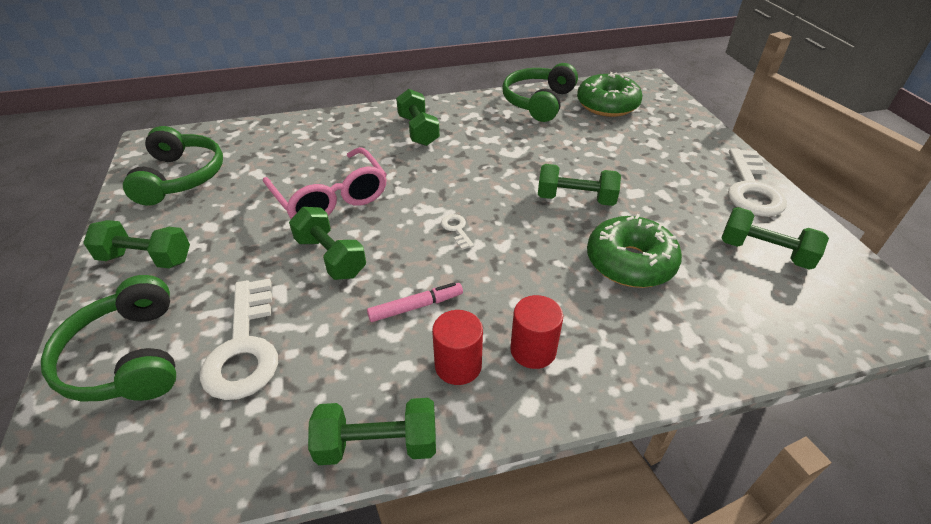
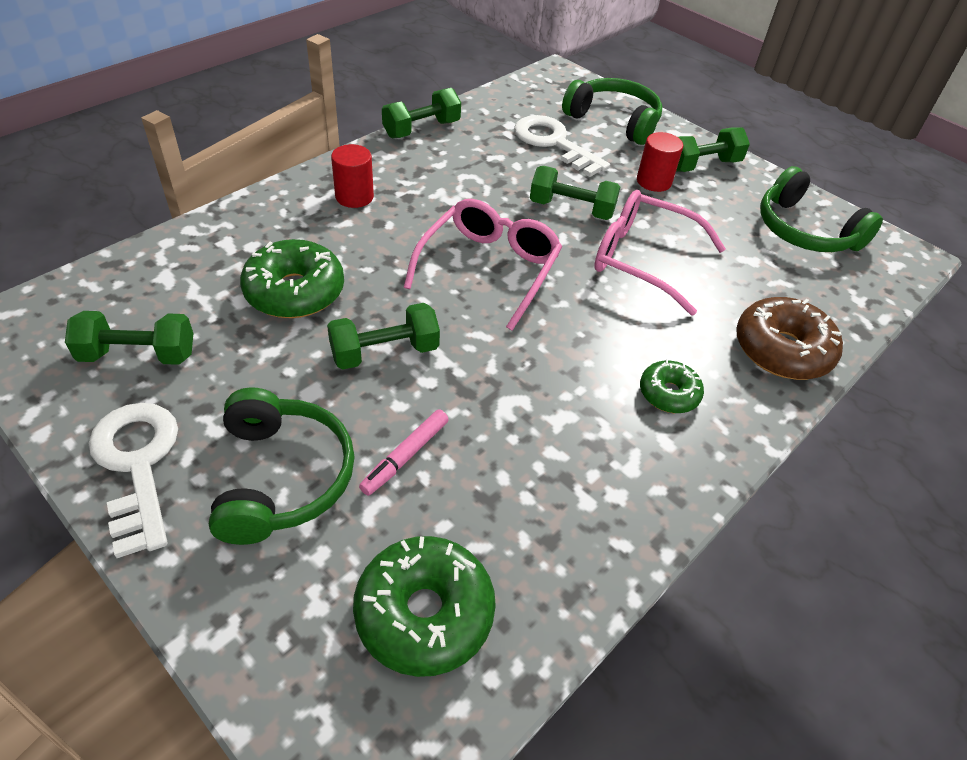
camera: 145 degrees right, 5 degrees up
(326, 127) = (782, 350): none -> brown donut
(416, 306) = (465, 197): pink marker -> pink marker (405, 456)
(418, 130) = (668, 394): green dumbbell -> green donut
(456, 229) = (489, 268): white key -> pink glasses
(458, 365) = (403, 173): red cylinder -> red cylinder (654, 181)
(538, 102) = (557, 558): green headphones -> green headphones (283, 477)

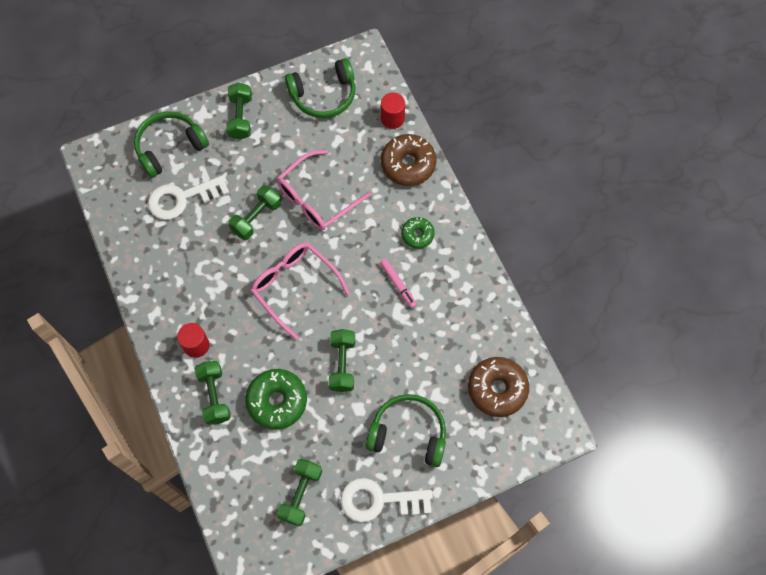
camera: 65 degrees left, 20 degrees up
(405, 456) = (414, 373): pink marker -> pink marker (398, 285)
(421, 129) = (132, 279): green dumbbell -> green dumbbell (214, 396)
(424, 613) = (497, 389): green donut -> brown donut
(654, 181) = (247, 156): red cylinder -> red cylinder (392, 118)

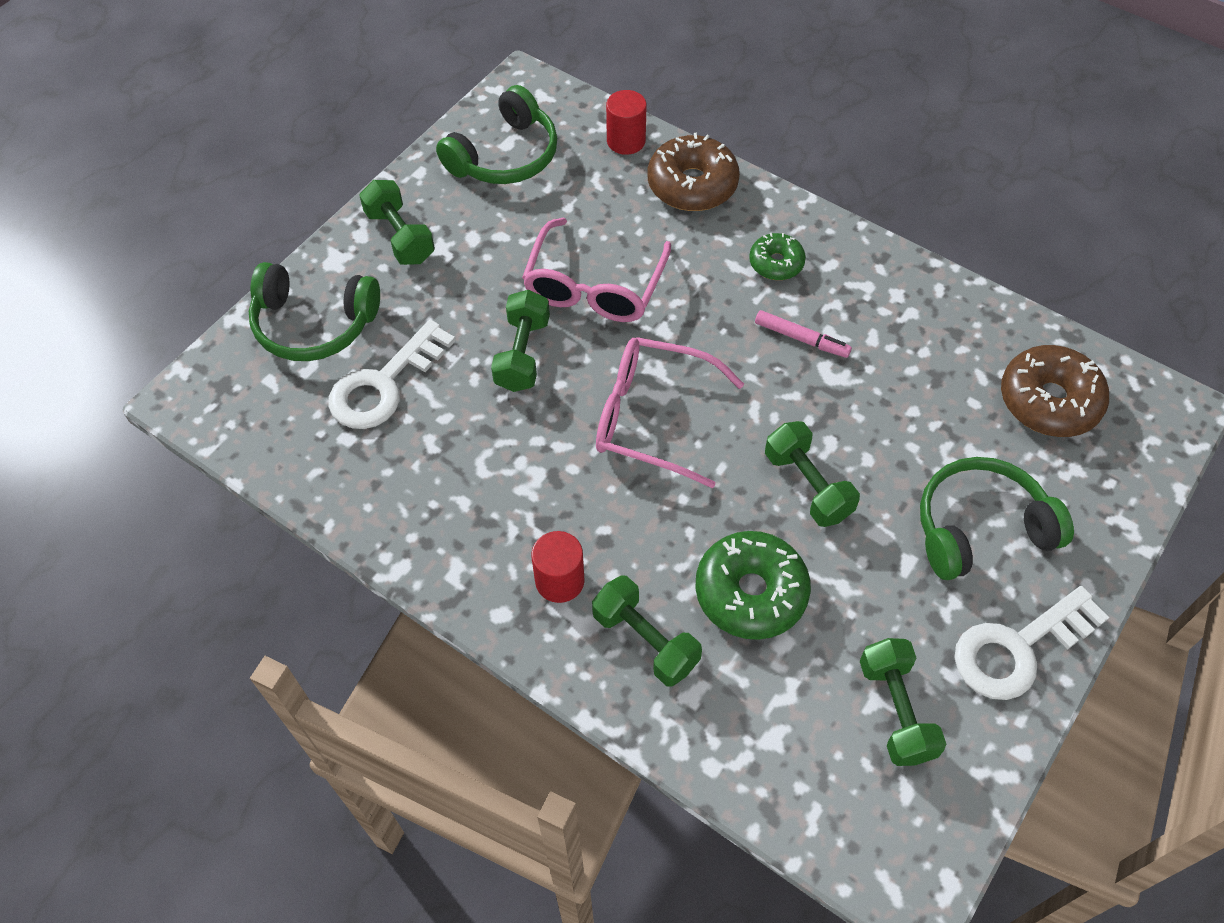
camera: 30 degrees left, 10 degrees down
(169, 147) = (314, 324): green headphones -> green headphones turned 105 degrees counterclockwise

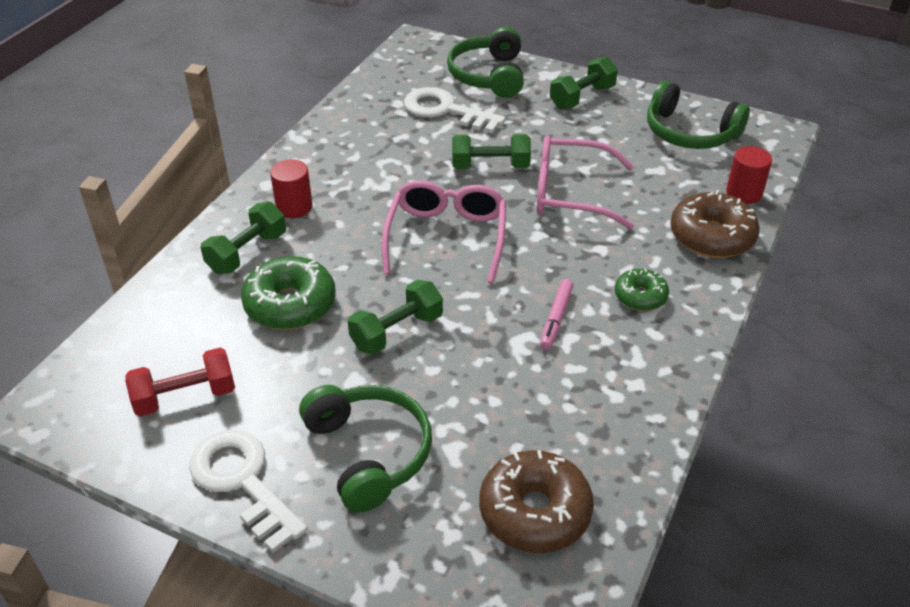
camera: 80 degrees right, 15 degrees down
(895, 710) = (185, 397): green dumbbell -> red dumbbell

